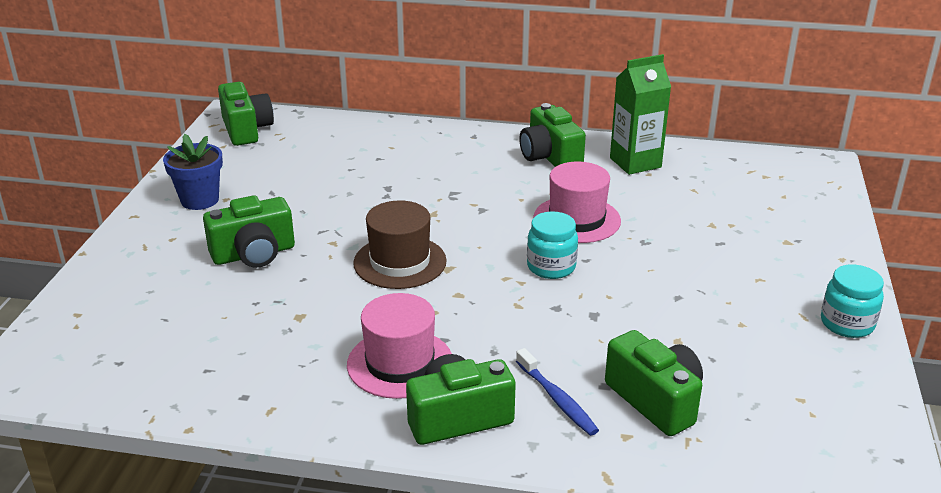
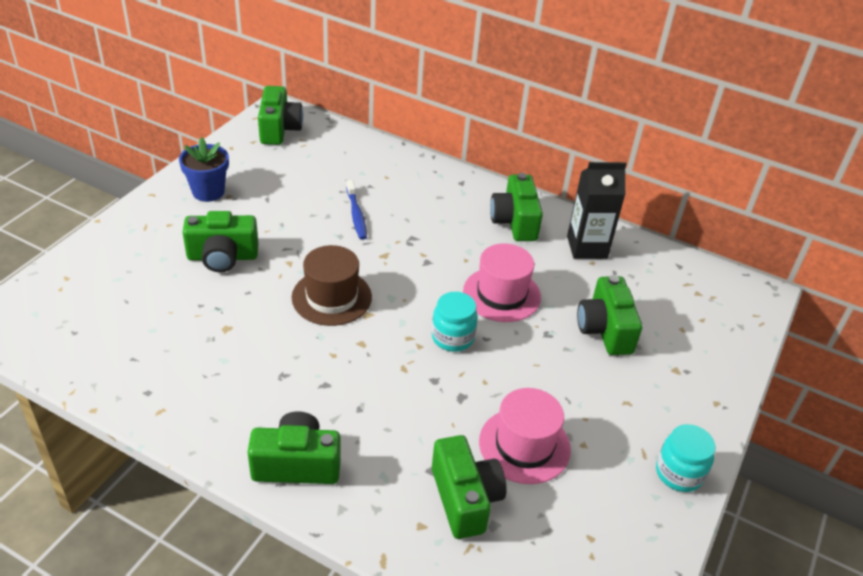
camera: 15 degrees right, 10 degrees up
(400, 363) = (279, 397): pink hat -> pink hat (524, 445)
(557, 399) = (385, 472): blue toothbrush -> blue toothbrush (356, 215)
(635, 162) = (587, 247): green carton -> black carton
(698, 225) = (605, 330): none -> green camera

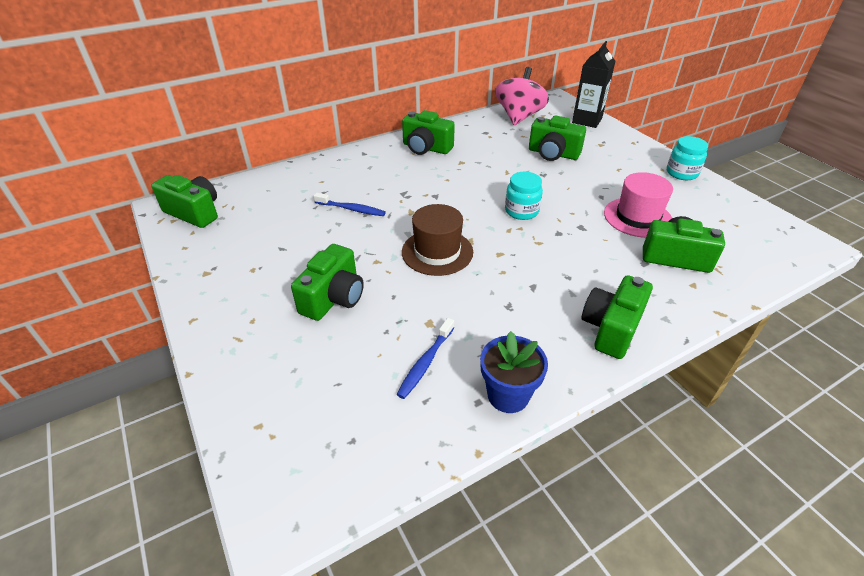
camera: 55 degrees left, 0 degrees up
(176, 343) = (425, 363): none -> blue toothbrush
(208, 192) = (232, 280): blue flower pot -> blue flower pot (508, 395)
(501, 294) = (493, 177): pink hat -> none
(587, 247) = (474, 133): black carton -> black carton (587, 120)
(669, 272) = (519, 117): none -> pink spinning top

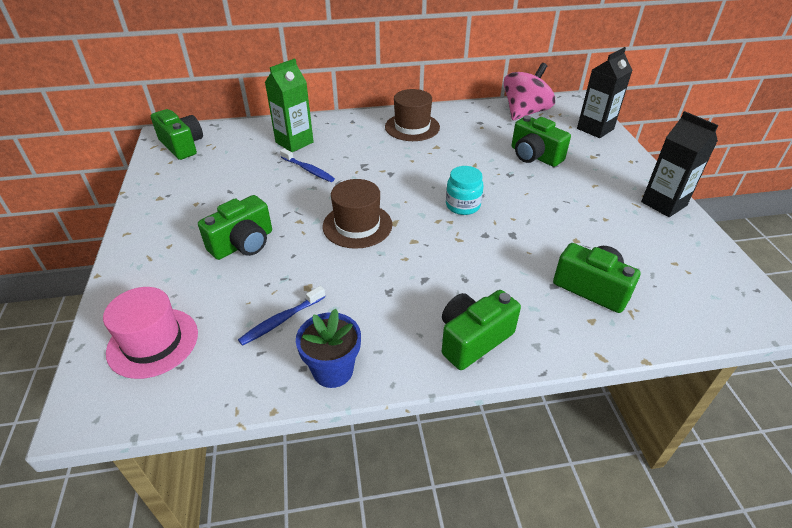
camera: 20 degrees right, 0 degrees up
(318, 185) = (294, 142): none -> green carton
(426, 148) = (412, 127): green camera -> brown hat
(637, 217) = (579, 238): pink hat -> pink hat (153, 342)
(681, 173) = (663, 204): turquoise jar -> black carton

